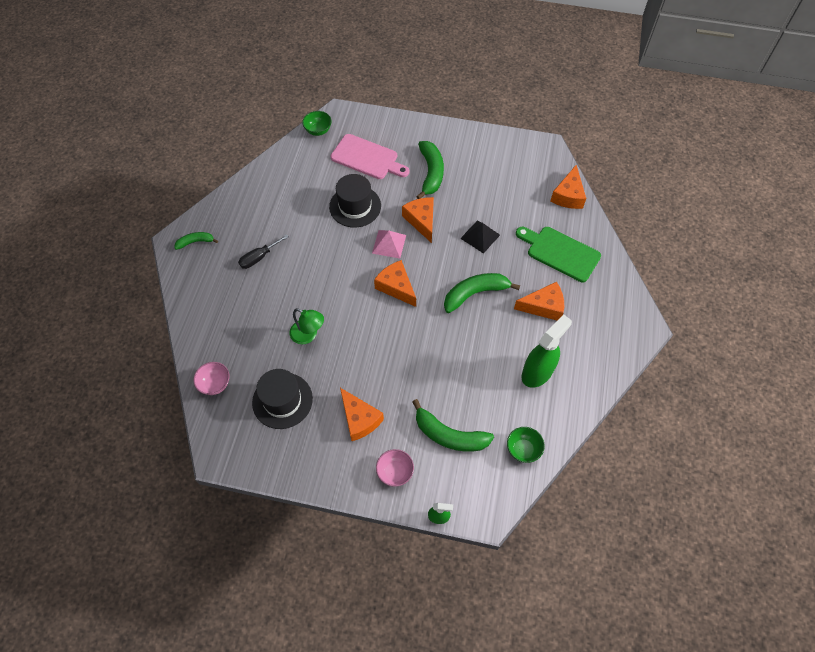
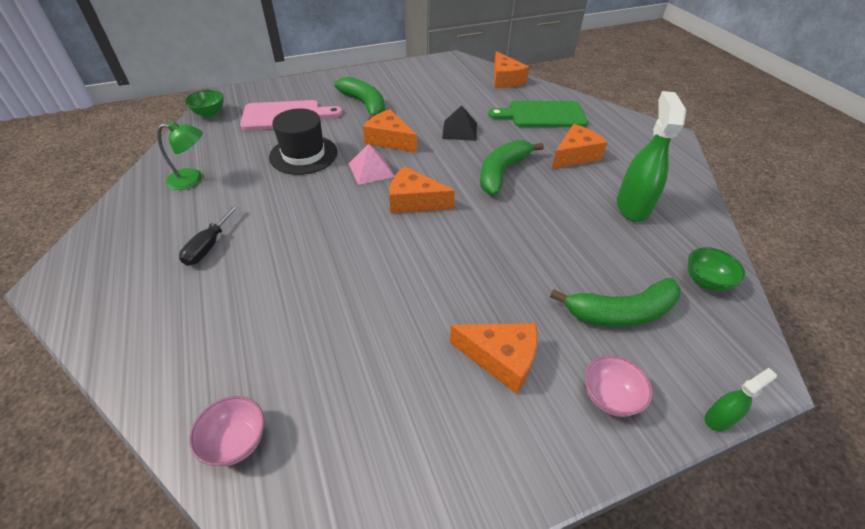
camera: 35 degrees left, 15 degrees down
(195, 242) = (91, 269): green banana -> none
(282, 400) = (370, 400): black hat -> none
(308, 335) = (345, 297): green lamp -> green lamp (192, 179)

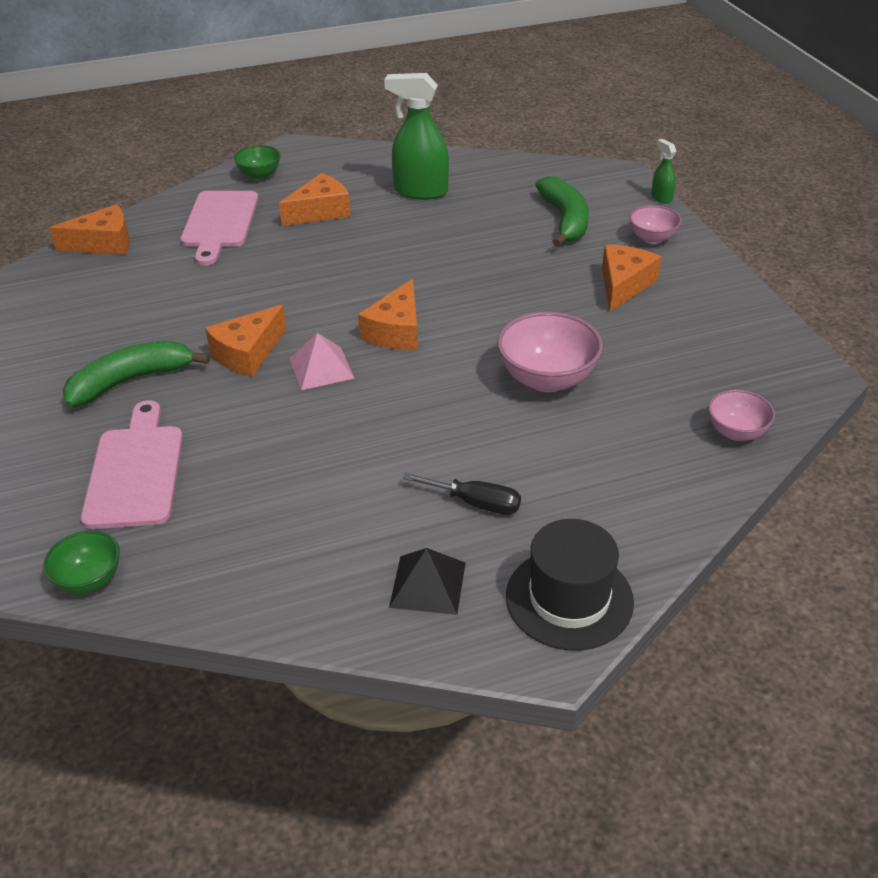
camera: 85 degrees left, 5 degrees down
(192, 179) = (314, 555): green lamp -> none
(303, 155) = (268, 437): black hat -> black hat (569, 599)
(344, 289) = (547, 379): none -> pink bowl
(460, 130) = (239, 291): black pyramid -> black pyramid (427, 584)
(502, 172) = (346, 264): green banana -> none
(542, 115) = (219, 223): green cutting board -> pink cutting board
(575, 155) = (320, 212): orange cheese -> orange cheese turned 90 degrees clockwise
(705, 281) = (526, 174): green bowl -> green bowl (260, 175)

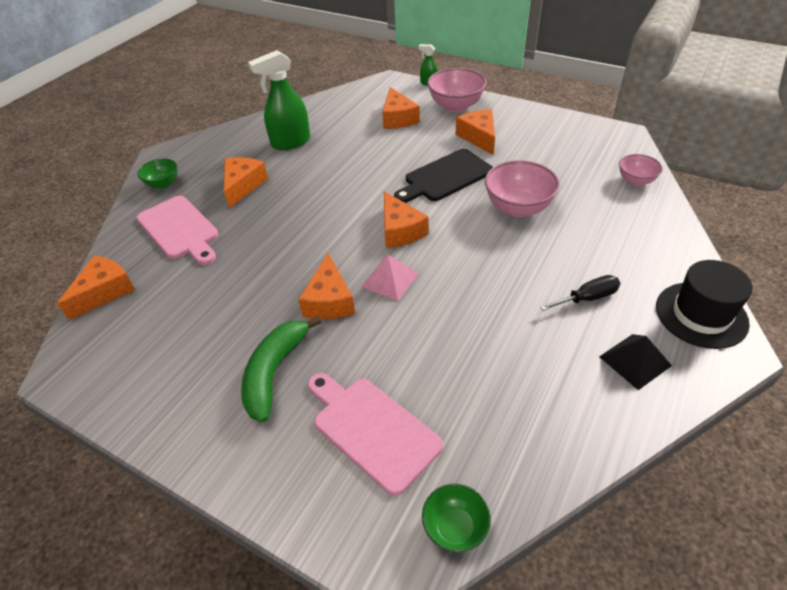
camera: 40 degrees left, 5 degrees up
(520, 306) = (445, 177): none -> black cutting board
(565, 220) = (398, 118): green banana -> orange cheese
(652, 238) = (456, 106): pink bowl -> pink bowl, size x1.70

